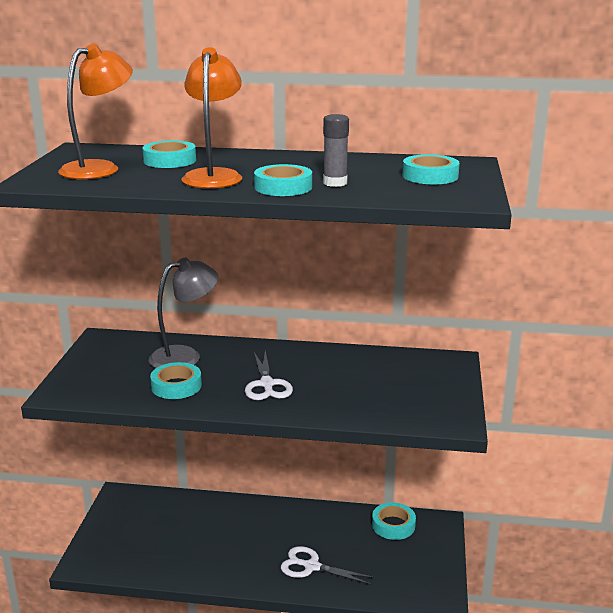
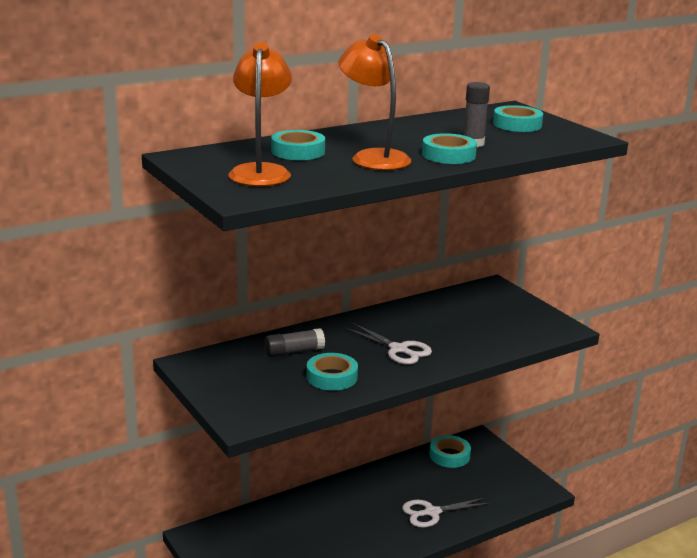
camera: 40 degrees left, 0 degrees up
(185, 356) = (294, 351): grey lamp -> grey glue stick

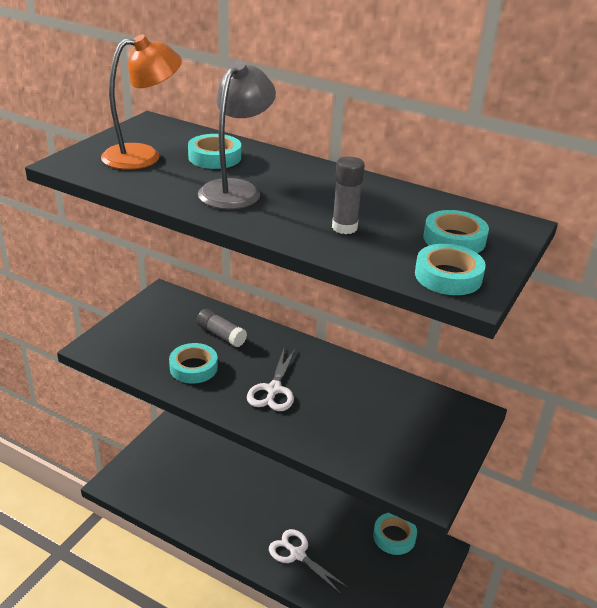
camera: 60 degrees right, 10 degrees up
(373, 157) = (236, 189): orange lamp -> grey lamp
(448, 155) = (287, 222): turquoise tape -> turquoise tape (448, 276)

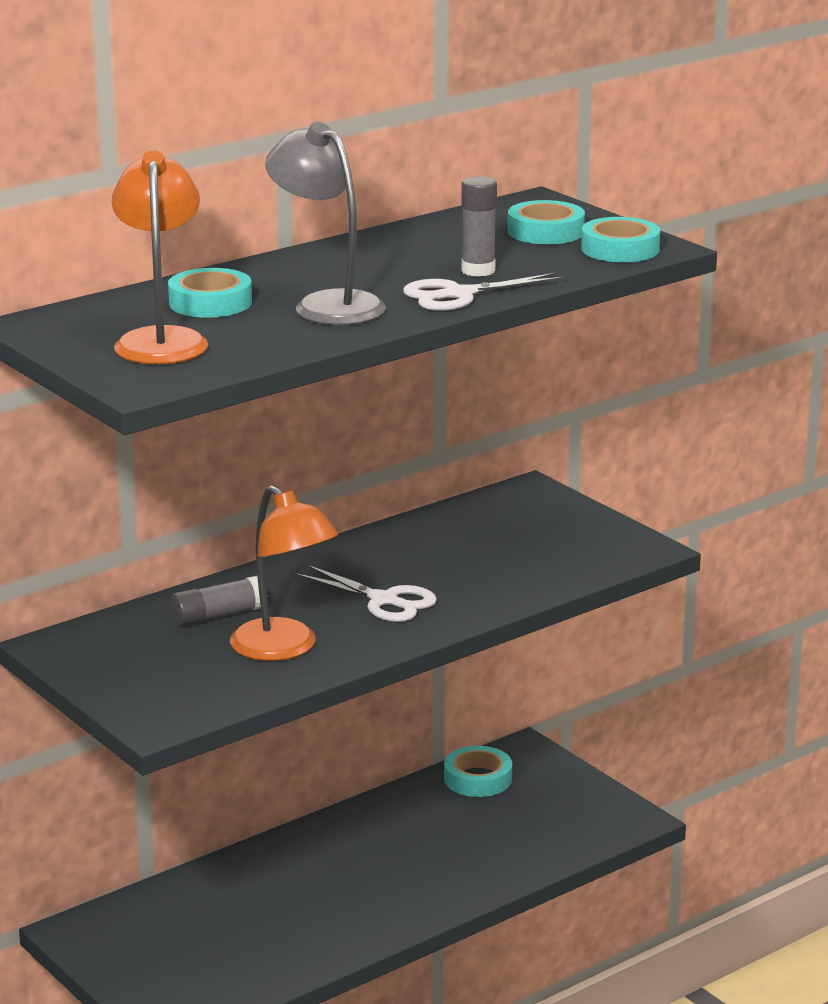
camera: 65 degrees left, 10 degrees down
(193, 367) = (284, 649): turquoise tape -> orange lamp
(297, 554) = (455, 866): white scissors -> white scissors (459, 295)

